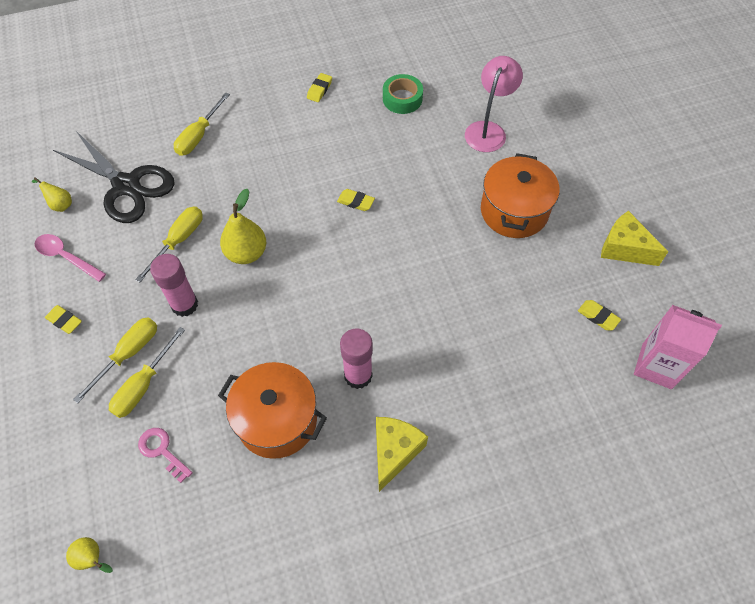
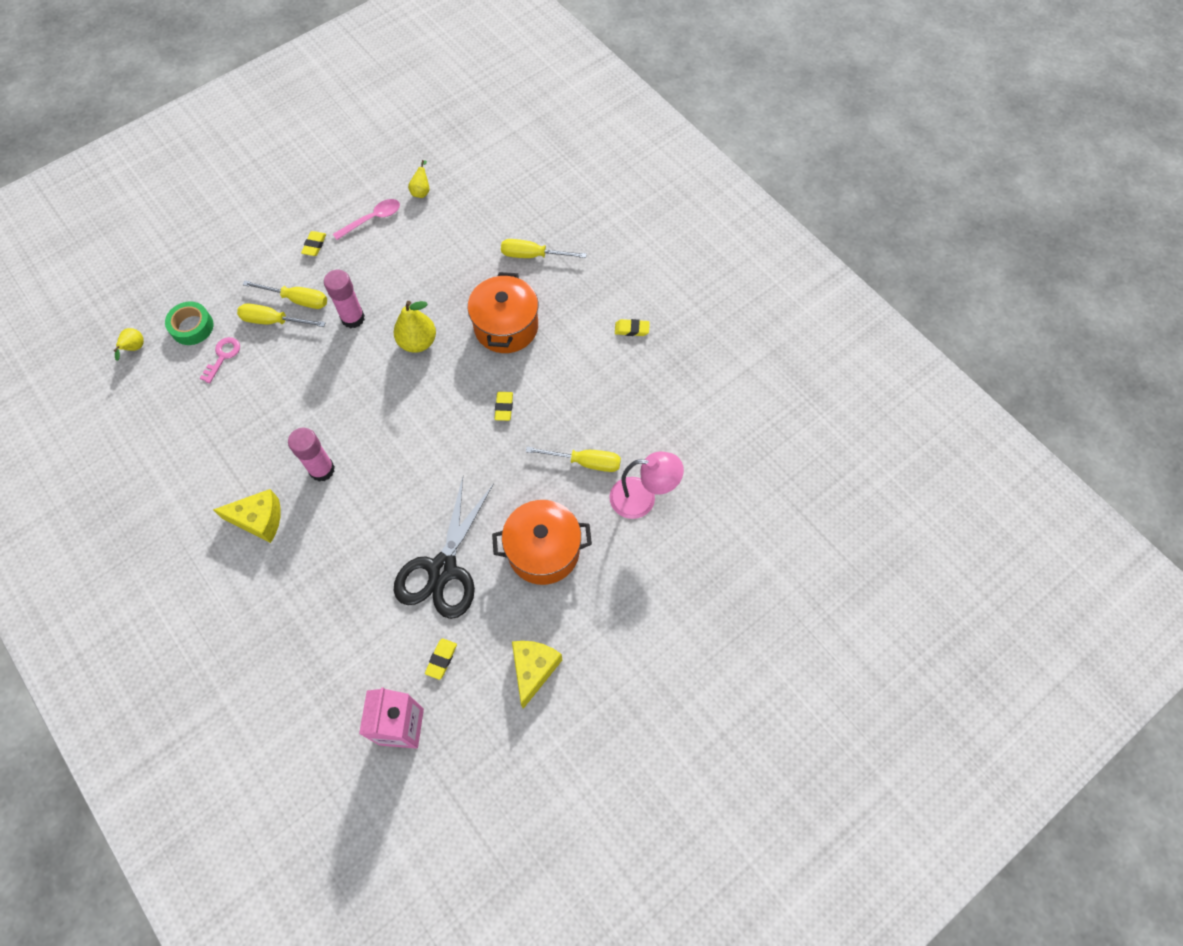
camera: 70 degrees right, 5 degrees up
(66, 257) = (372, 219): pink spoon -> pink spoon turned 45 degrees clockwise
(126, 185) = (457, 227): black scissors -> black scissors (443, 569)
(178, 241) = (414, 288): yellow screwdriver -> yellow screwdriver (585, 462)
(277, 420) = (267, 424): orange pot -> orange pot (506, 327)
(402, 99) = (651, 406): green tape -> green tape (192, 327)

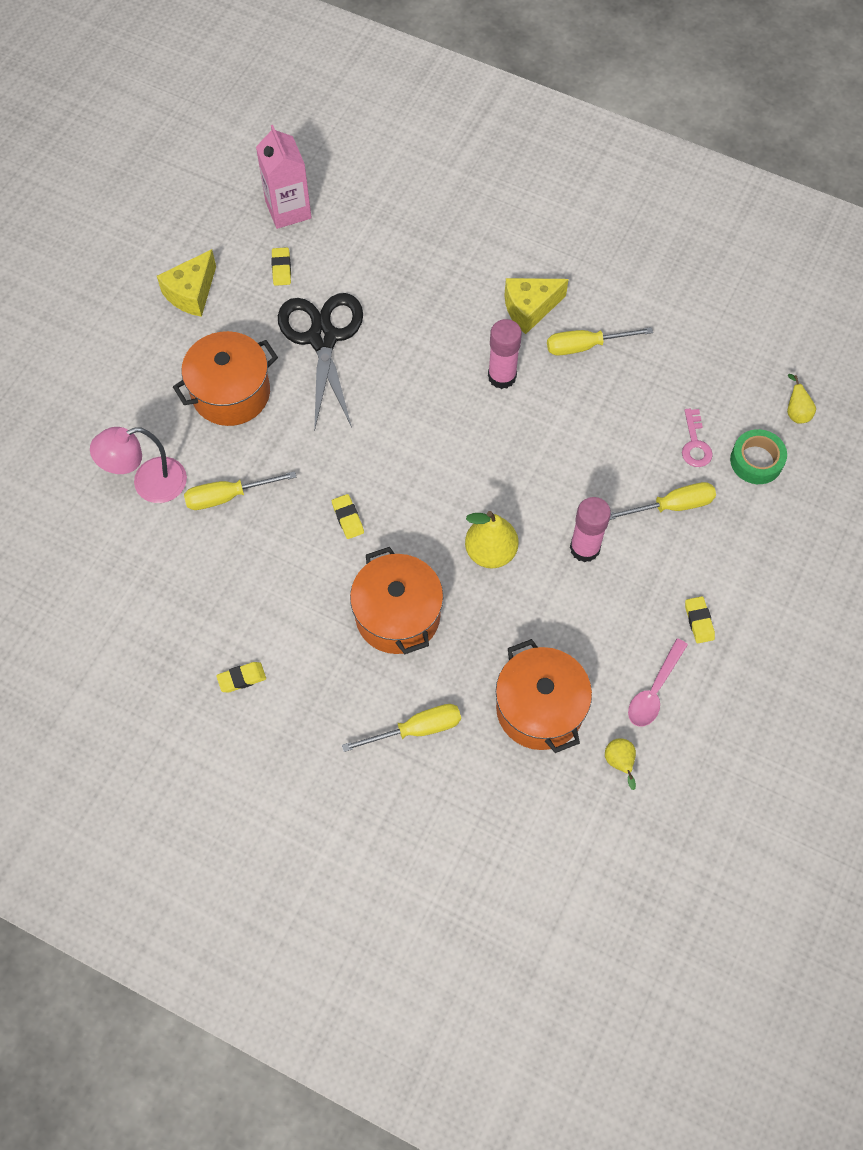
camera: 155 degrees right, 0 degrees up
(297, 299) = (665, 543): yellow screwdriver -> yellow screwdriver (585, 346)
(449, 237) = (539, 709): none -> orange pot
(533, 670) = (191, 293): yellow cheese -> yellow cheese turned 45 degrees clockwise

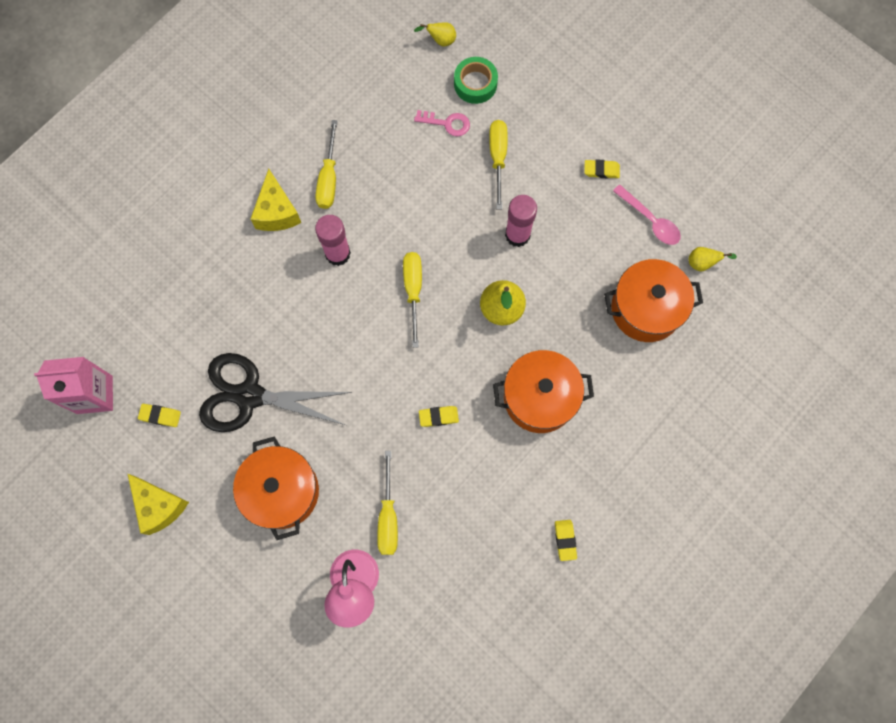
camera: 75 degrees left, 10 degrees up
(416, 729) = (642, 408): yellow screwdriver -> yellow screwdriver (413, 291)

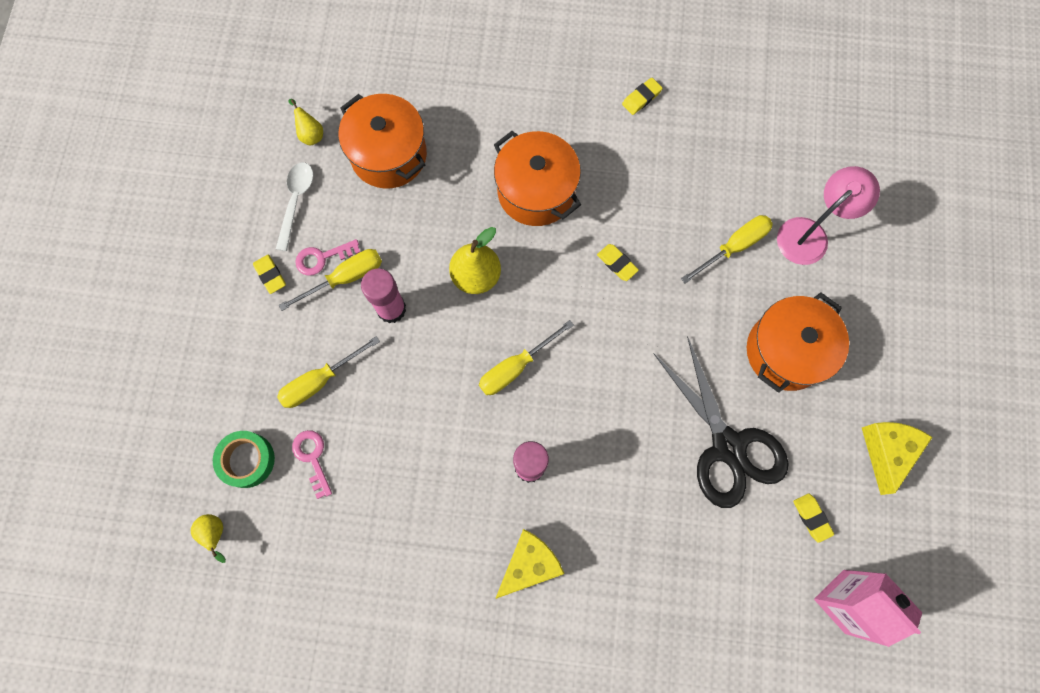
camera: 125 degrees left, 0 degrees up
(329, 178) = (455, 537): yellow screwdriver -> yellow screwdriver (345, 278)
(591, 212) = (322, 258): none -> pink key
(650, 220) = (296, 201): pink spoon -> white spoon

